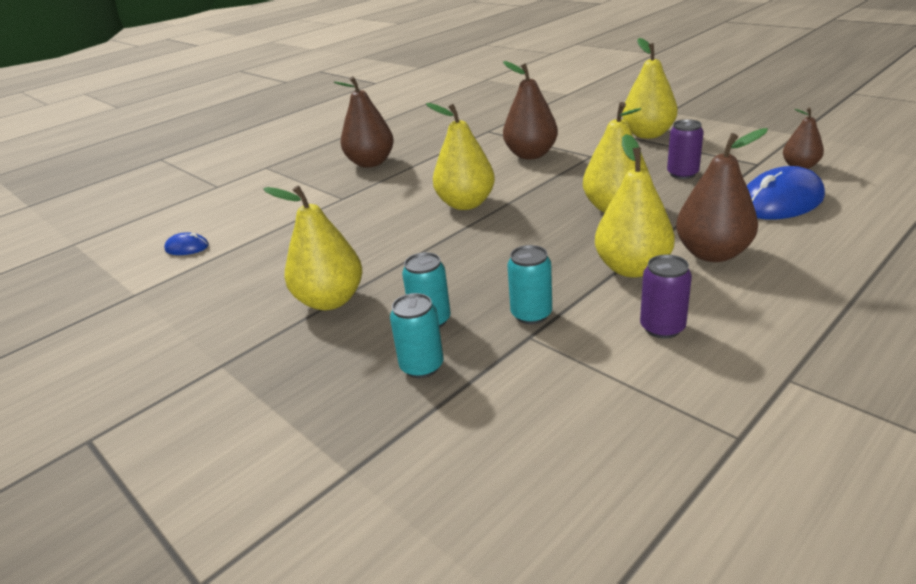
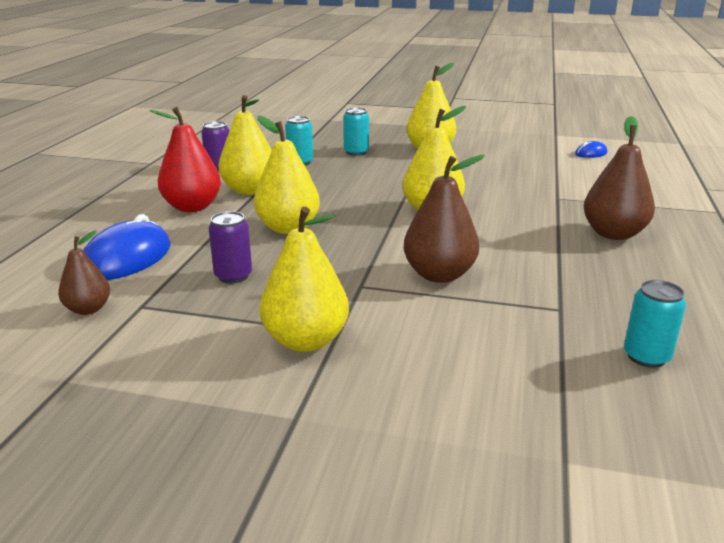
camera: 145 degrees right, 5 degrees down
(422, 366) = (338, 140): turquoise can -> turquoise can (646, 357)
(712, 253) = (192, 207): brown pear -> red pear

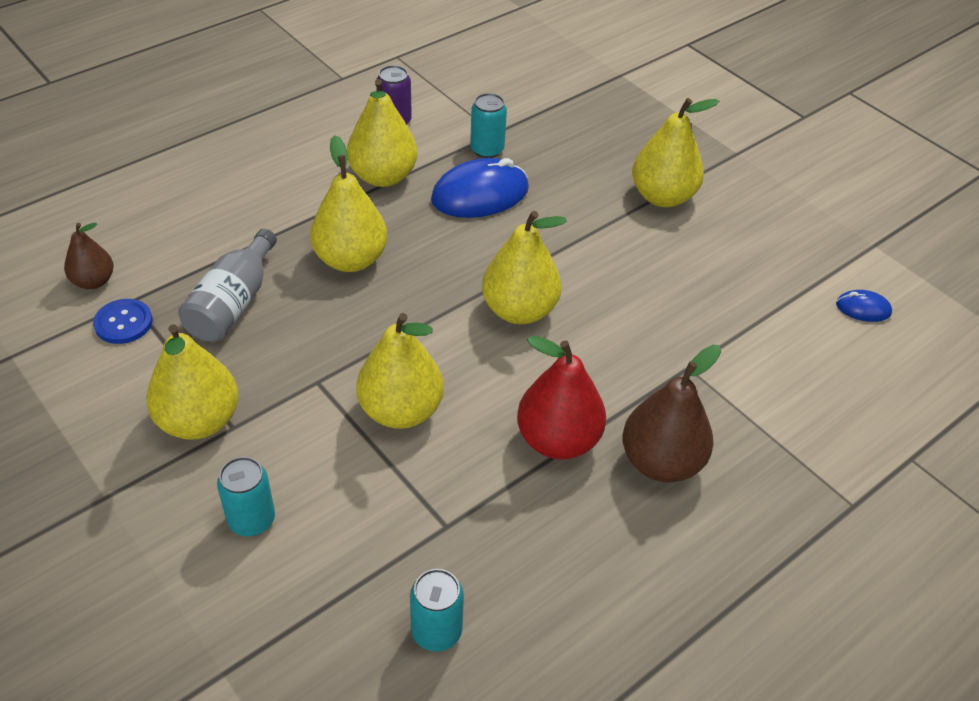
camera: 35 degrees right, 20 degrees up
(127, 258) = (179, 228): blue mouse -> blue mouse (480, 194)
(153, 319) = (123, 323): none -> blue button
(192, 207) = (304, 178): red pear -> red pear (558, 440)
(233, 276) = (233, 303): purple can -> grey bottle
(356, 152) = (570, 160): turquoise can -> turquoise can (251, 520)
(439, 275) = (400, 411): brown pear -> yellow pear

